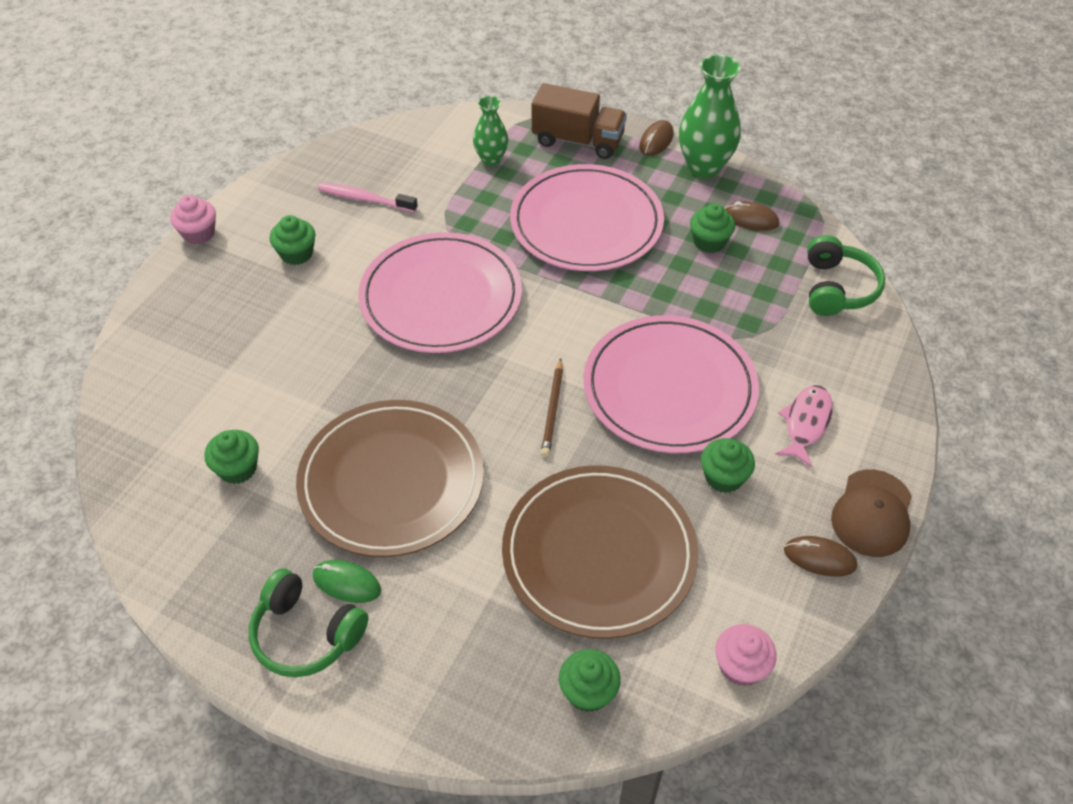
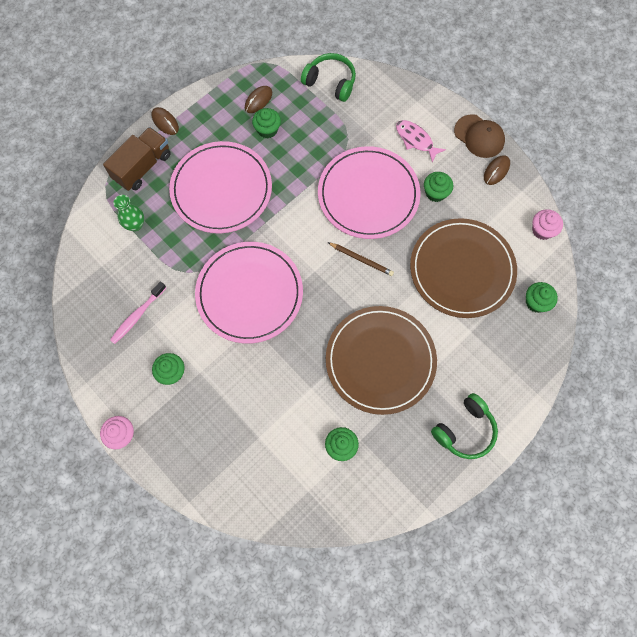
camera: 70 degrees left, 20 degrees up
(347, 583) = (440, 401): green mouse -> none
(704, 167) = (202, 105): green vase -> none

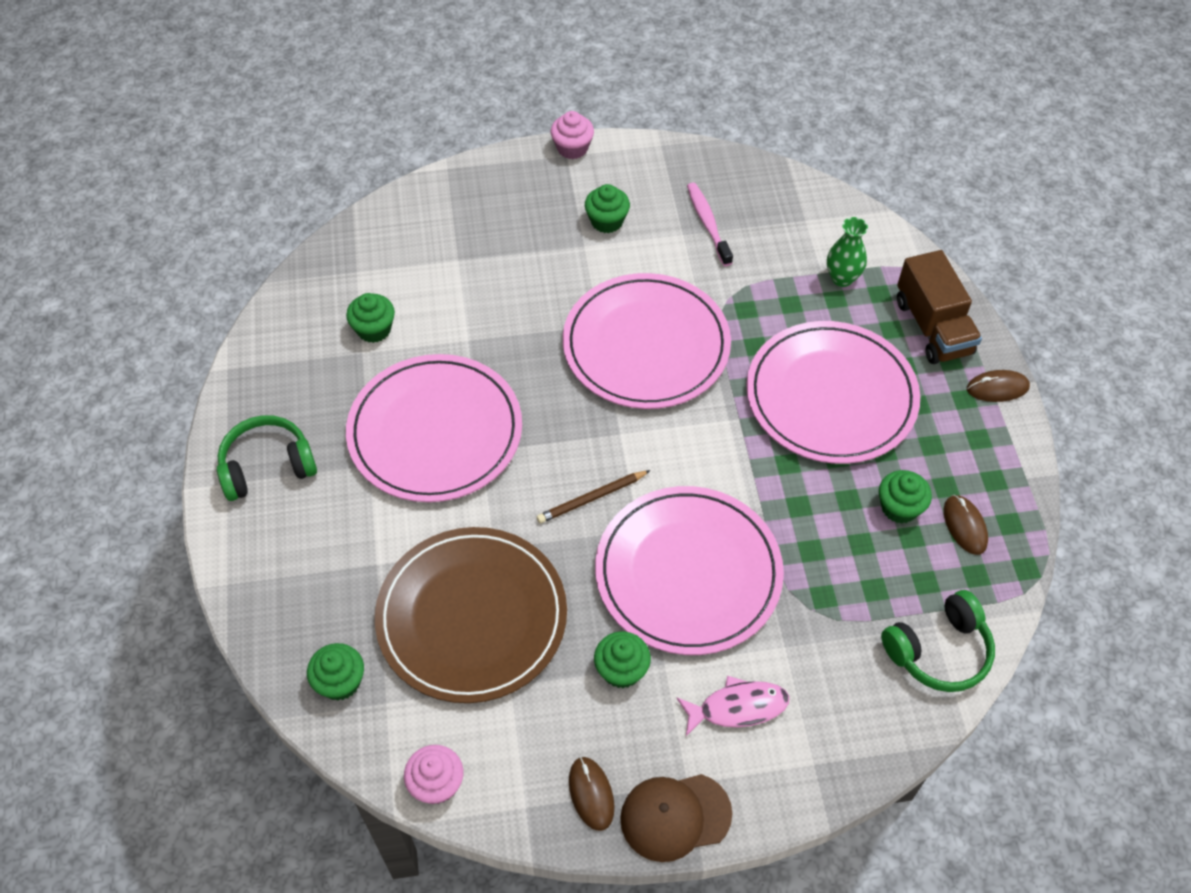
camera: 125 degrees right, 15 degrees down
(380, 360) = (435, 432): brown plate -> pink plate
(464, 430) = (267, 466): green headphones -> green headphones turned 75 degrees clockwise

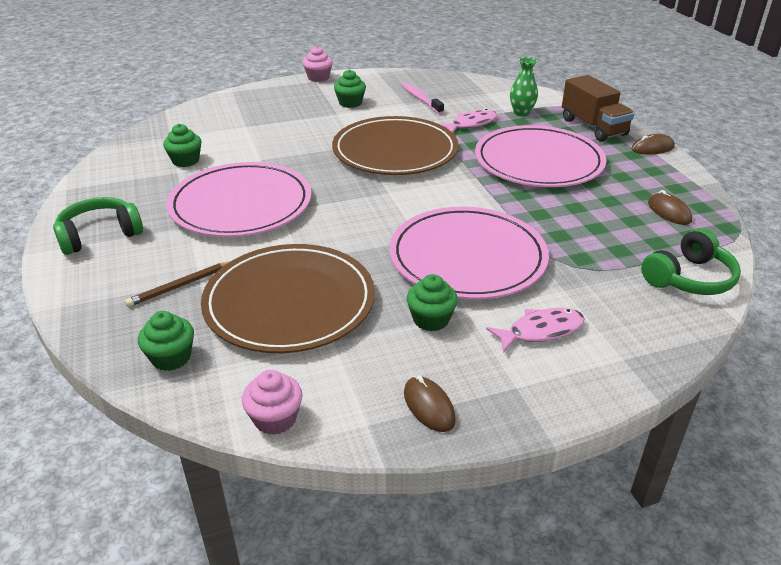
camera: 10 degrees left, 20 degrees down
(592, 498) = (376, 226): brown pencil -> brown pencil (180, 286)
(646, 345) = (395, 151): pink plate -> brown plate
(675, 816) = (514, 412): brown cap -> none
(764, 296) = (471, 124): none -> pink fish
(899, 507) = (615, 207): green cupcake -> none

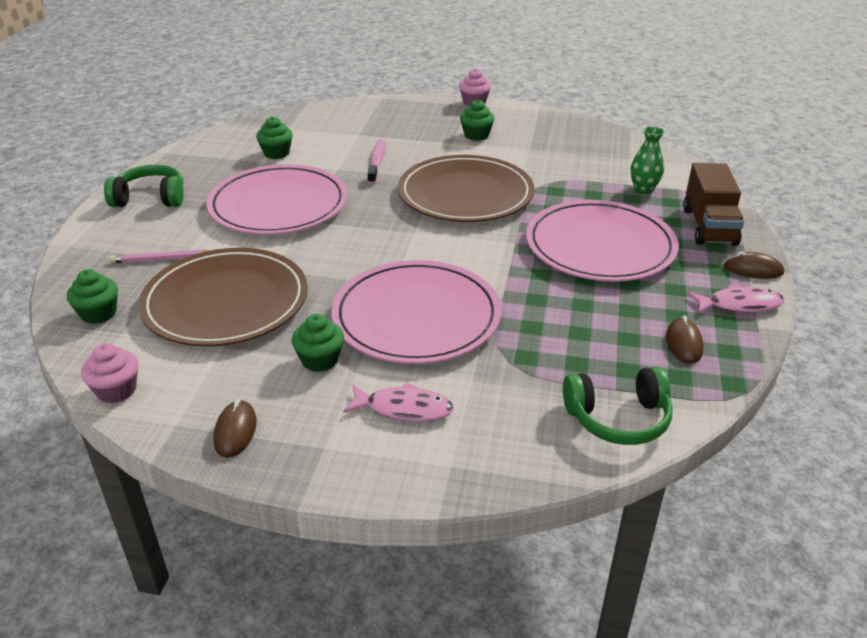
camera: 30 degrees right, 0 degrees up
(180, 286) = (162, 259): brown pencil -> pink pencil
(420, 99) = (551, 148): pink toothbrush -> pink toothbrush (377, 162)
(471, 124) = (574, 187): pink fish -> pink fish (739, 304)

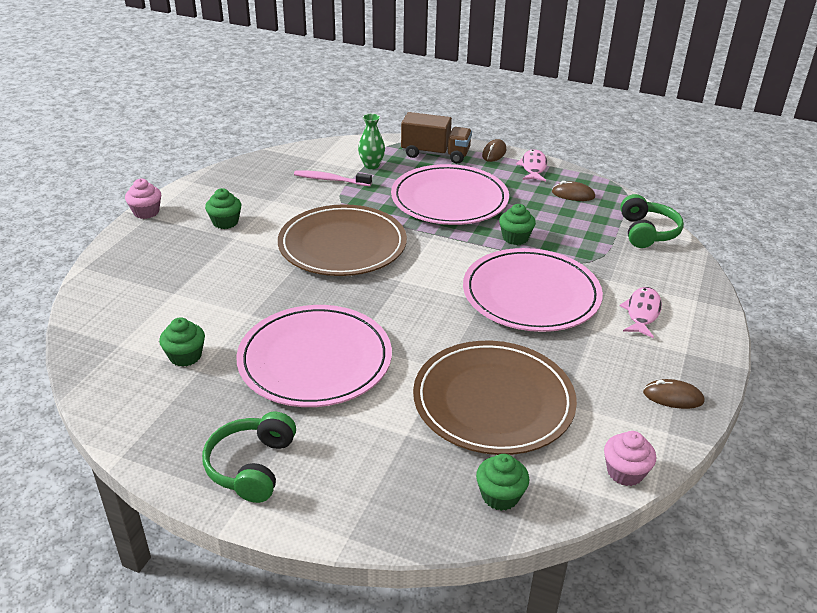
camera: 80 degrees left, 0 degrees up
(162, 259) = (402, 449): pink pencil -> none
(320, 360) = (585, 348): green cupcake -> green cupcake (515, 238)
(377, 162) = (249, 287): pink toothbrush -> pink toothbrush (330, 180)

